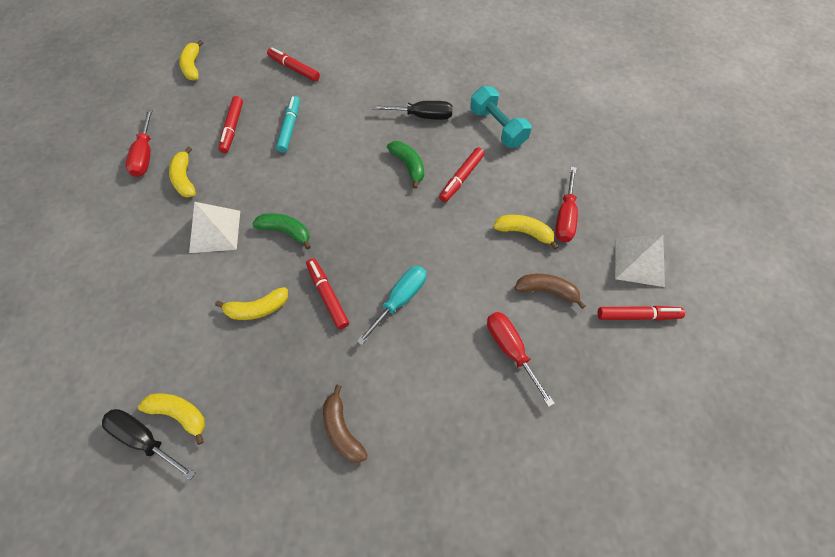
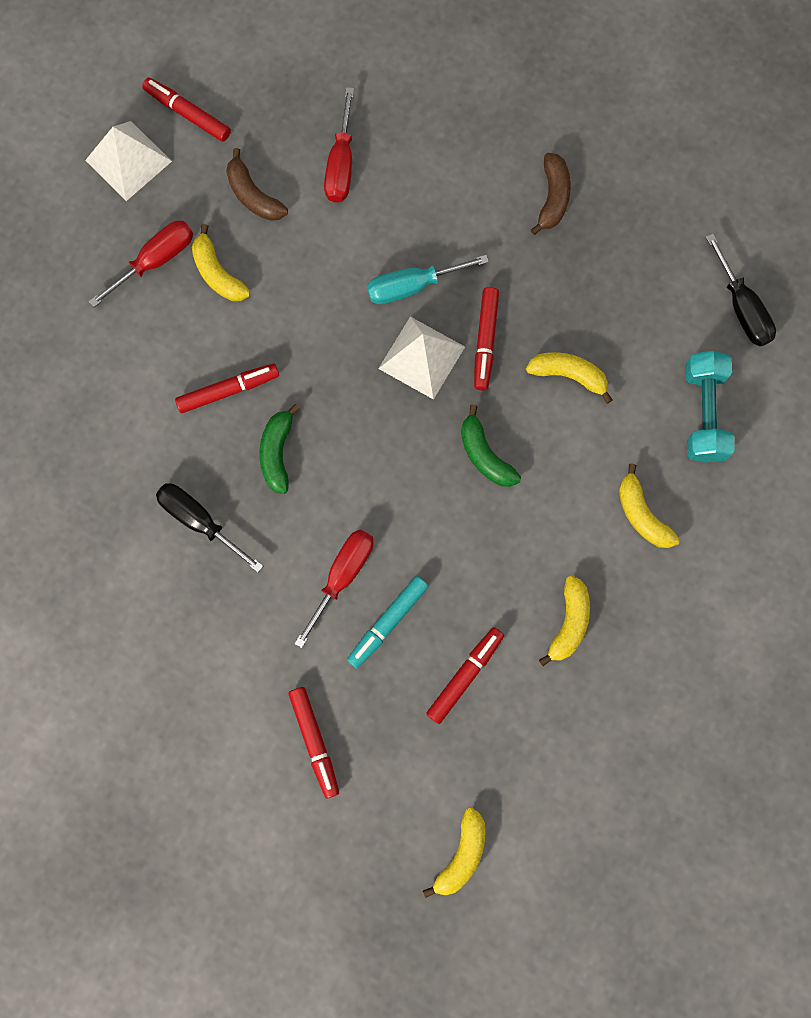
camera: 145 degrees left, 15 degrees up
(145, 155) = (604, 703): red screwdriver -> red screwdriver (342, 576)
(180, 414) = (699, 311): yellow banana -> yellow banana (641, 514)
(215, 231) = (567, 511): white pyramid -> white pyramid (421, 357)
(497, 127) = (120, 435): turquoise dumbbell -> turquoise dumbbell (703, 413)

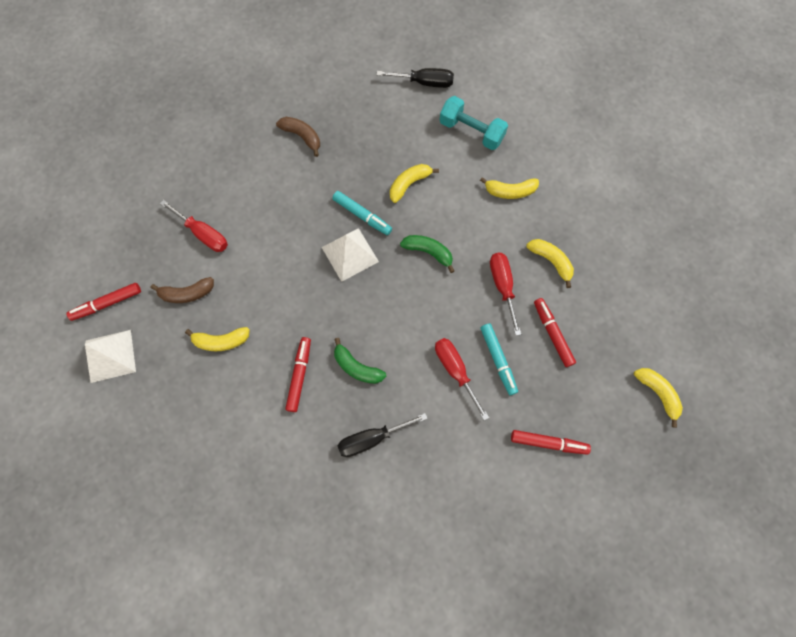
camera: 60 degrees left, 5 degrees down
(155, 260) = (187, 374): red screwdriver -> red screwdriver (502, 286)
(412, 286) = (304, 236): turquoise screwdriver -> none
(485, 341) = (362, 215): red marker -> turquoise marker
(485, 455) = (428, 252): green banana -> green banana turned 150 degrees counterclockwise

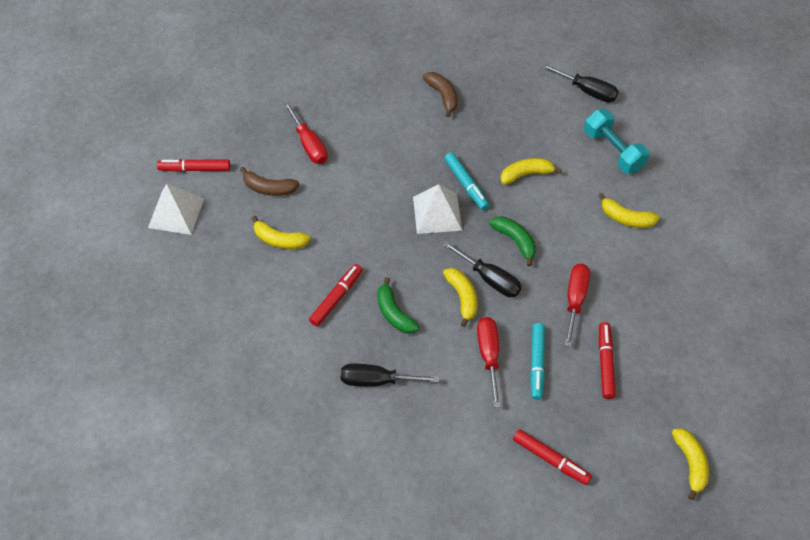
camera: 25 degrees right, 15 degrees down
(423, 298) = (489, 279): none -> black screwdriver
(551, 261) = (637, 297): yellow banana -> yellow banana (462, 297)

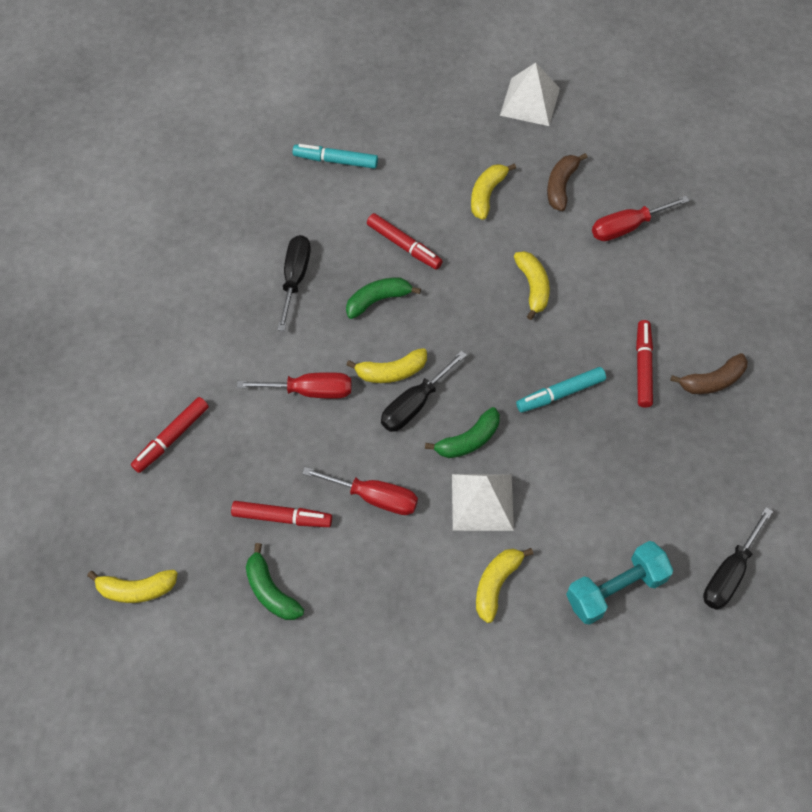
camera: 95 degrees right, 5 degrees up
(195, 169) = (591, 117): red marker -> red marker (643, 367)
(437, 213) = (516, 356): white pyramid -> white pyramid (482, 502)
(526, 174) = (575, 468): yellow banana -> yellow banana (533, 287)
(536, 363) = (292, 440): turquoise marker -> turquoise marker (336, 160)
(667, 363) = (271, 591): none -> green banana

